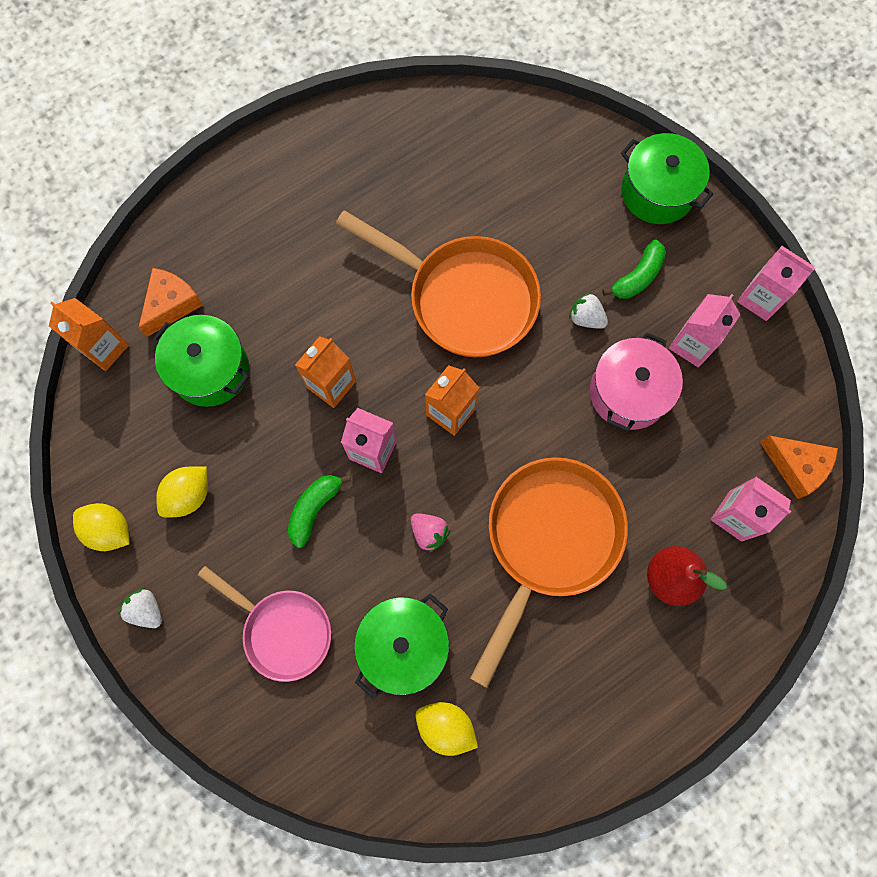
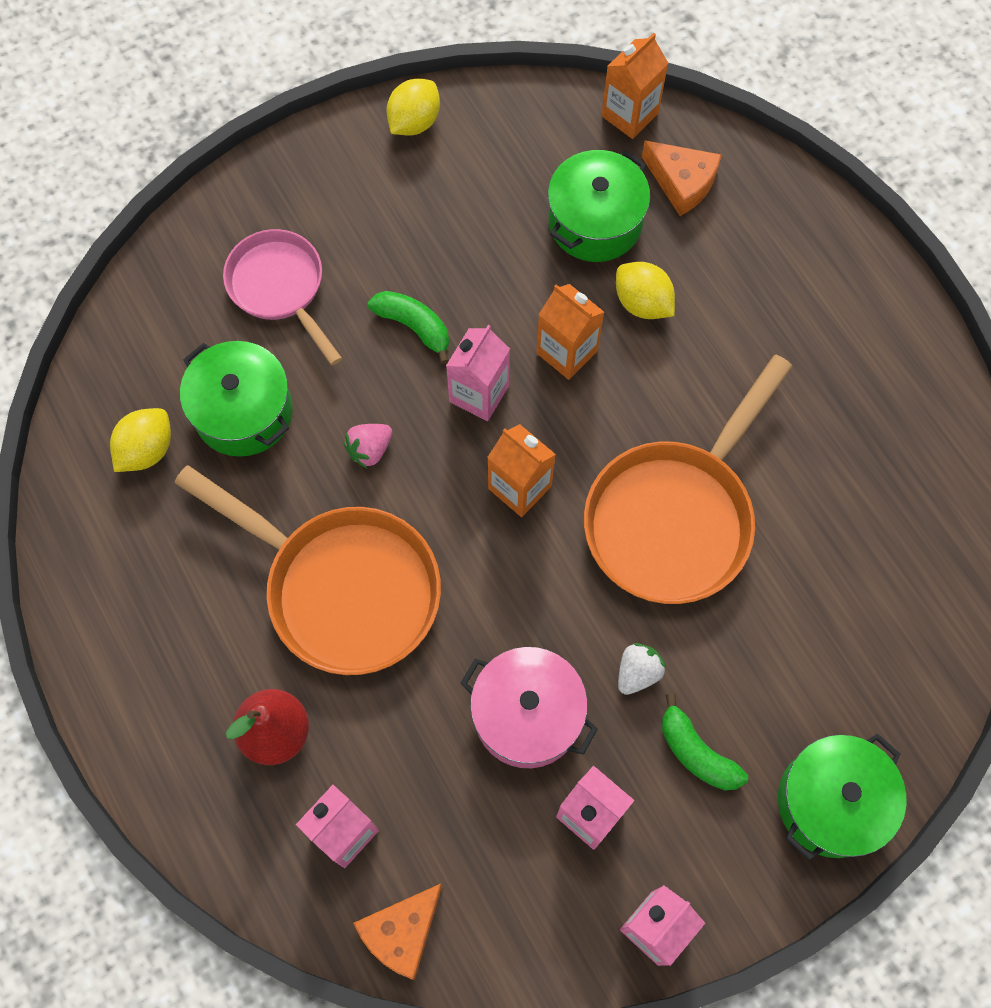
camera: 95 degrees right, 5 degrees down
(147, 610) = (322, 157): white strawberry -> none
(189, 495) = (445, 198): yellow lemon -> yellow lemon (642, 303)
(282, 630) = (280, 288): pink pan -> pink pan turned 105 degrees clockwise

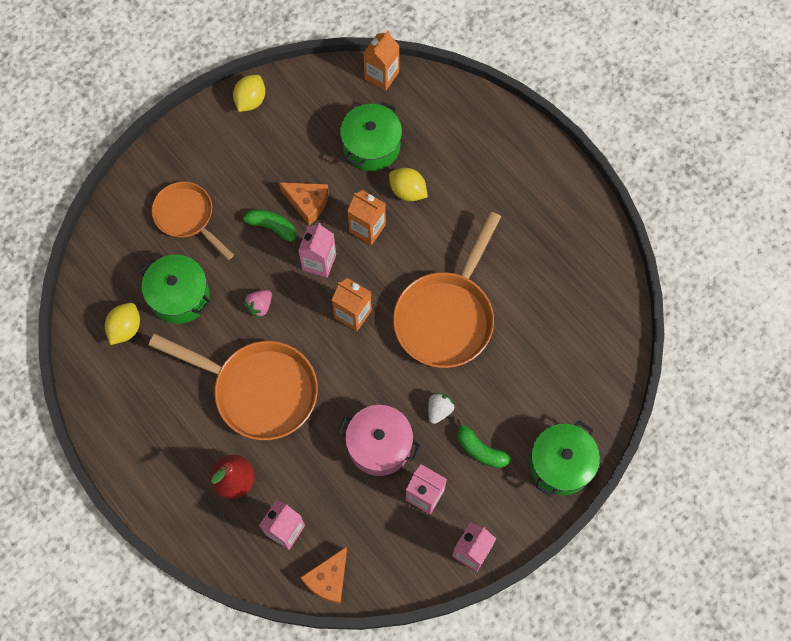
camera: 10 degrees left, 0 degrees up
(280, 288) = (187, 217): pink pan -> orange pan
(681, 183) = (420, 113): orange cheese -> orange cheese (307, 203)

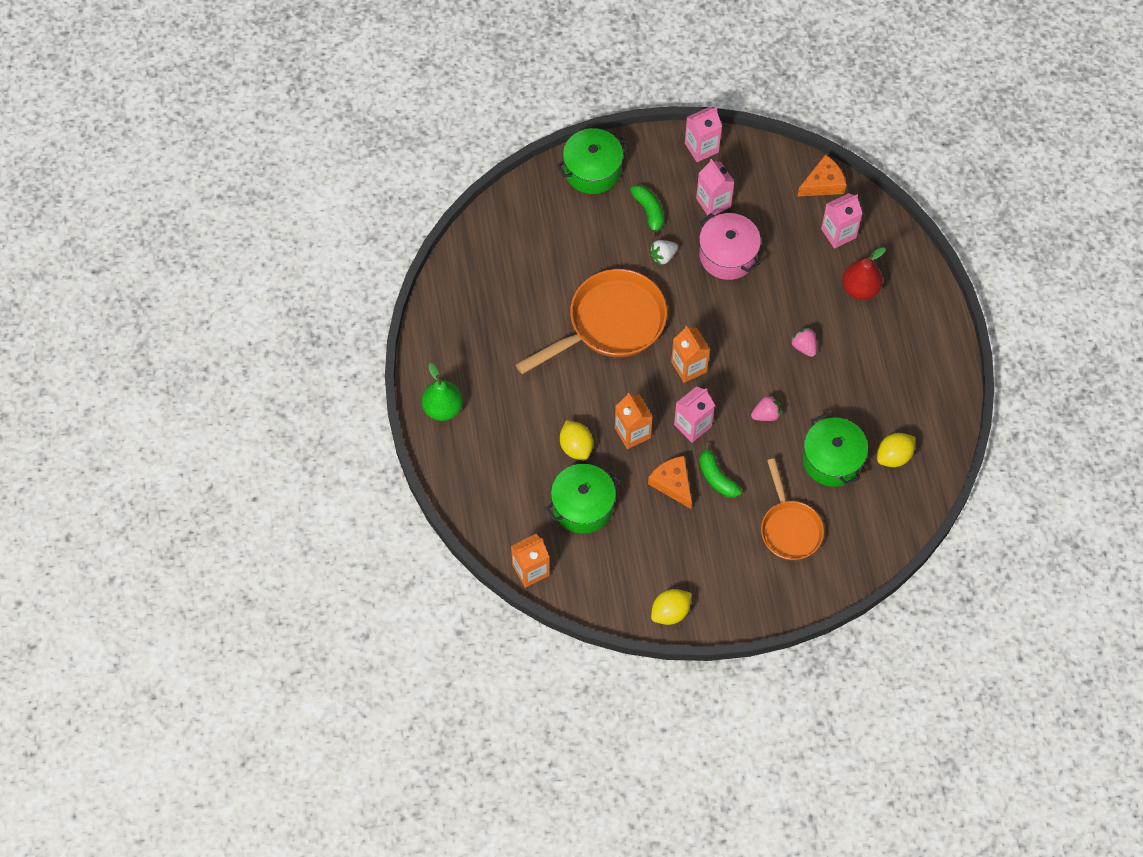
camera: 150 degrees left, 5 degrees down
(258, 390) = (804, 346): orange pan -> pink strawberry
(540, 165) = (443, 408): none -> green pear

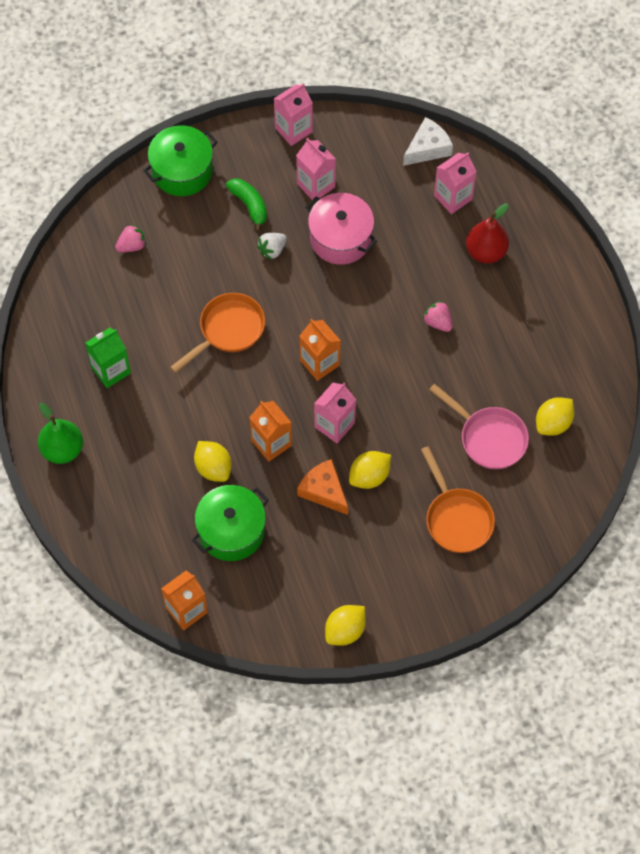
camera: 10 degrees left, 0 degrees up
(498, 343) = (111, 370): none -> green carton
(610, 324) = (228, 330): orange pan -> orange pan, size x0.62
(716, 477) = (369, 476): green banana -> yellow lemon
(766, 414) = (410, 401): pink strawberry -> pink strawberry (132, 246)
(823, 183) = (427, 148): orange cheese -> white cheese
(832, 460) = (489, 438): green pot -> pink pan

